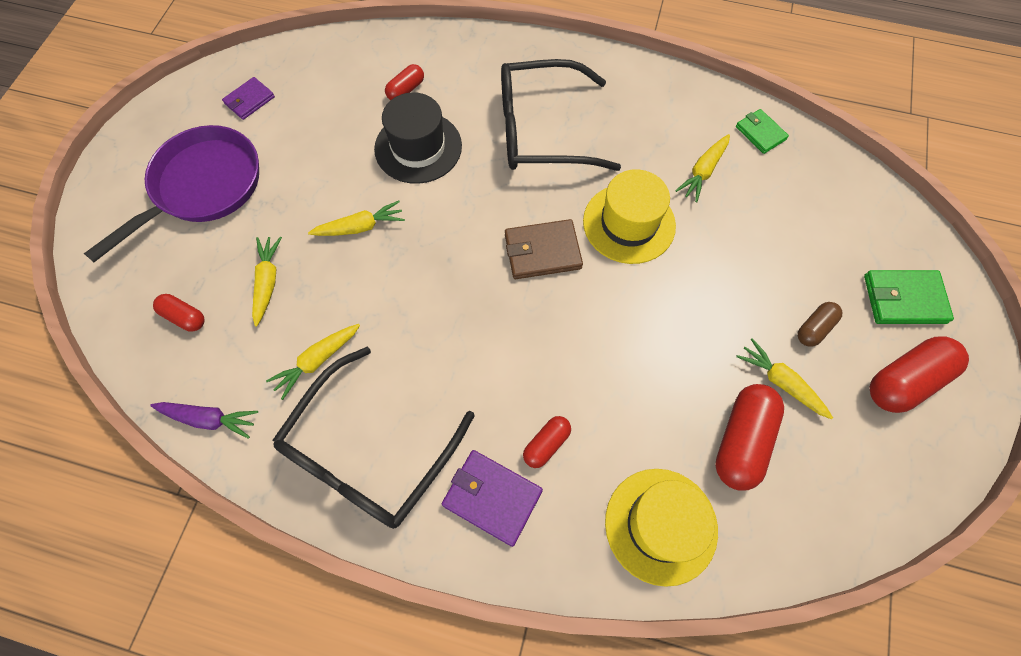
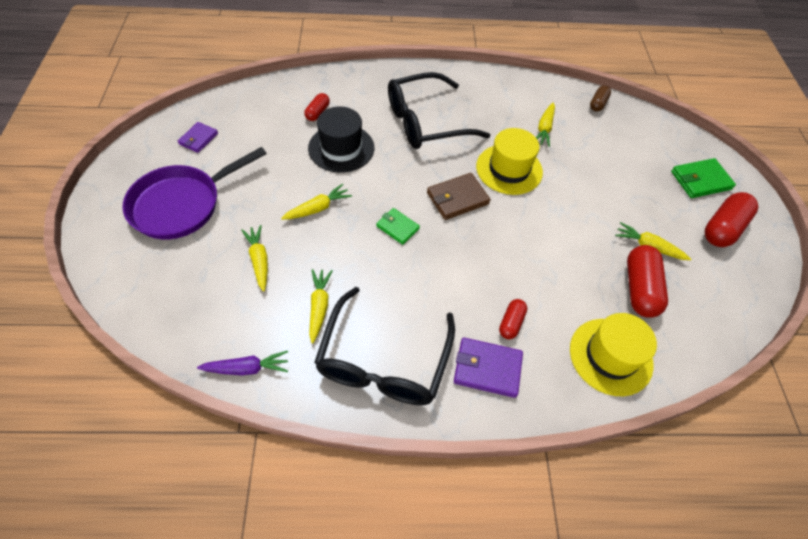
camera: 20 degrees left, 10 degrees down
(184, 317) = (199, 299): red capsule -> none
(203, 187) = (181, 204): purple pan -> purple pan turned 150 degrees counterclockwise
(317, 361) = (319, 306): yellow carrot -> yellow carrot turned 150 degrees clockwise
(760, 133) = (571, 99): green wallet -> green wallet (397, 227)
(814, 328) = (655, 209): brown capsule -> brown capsule (598, 104)

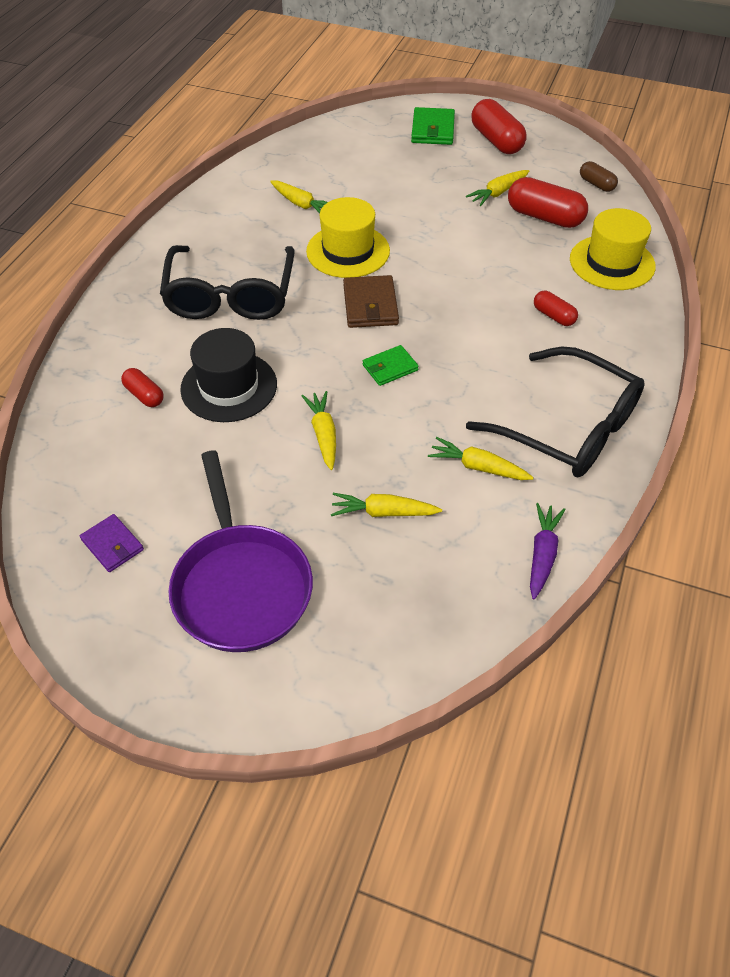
camera: 65 degrees left, 5 degrees down
(487, 368) = (601, 350): purple wallet -> none
(598, 104) = (287, 153): brown capsule -> brown capsule (596, 184)

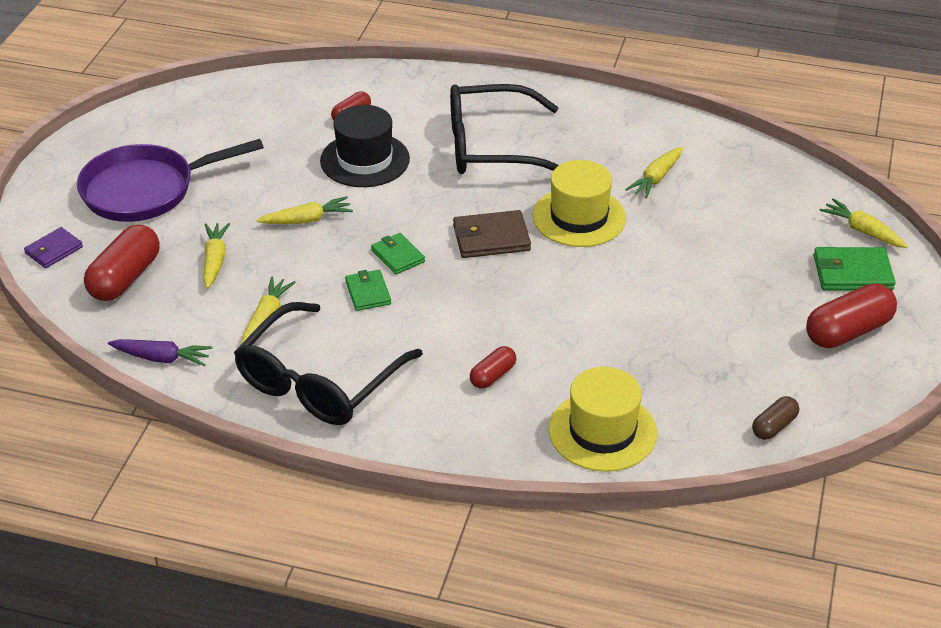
camera: 85 degrees right, 10 degrees down
(112, 545) = (190, 124): purple wallet -> purple wallet (54, 250)
(443, 390) = (368, 292): none -> green wallet
(498, 193) = (725, 332): yellow carrot -> yellow carrot (862, 231)
(544, 217) = (684, 373): red capsule -> red capsule (125, 278)

